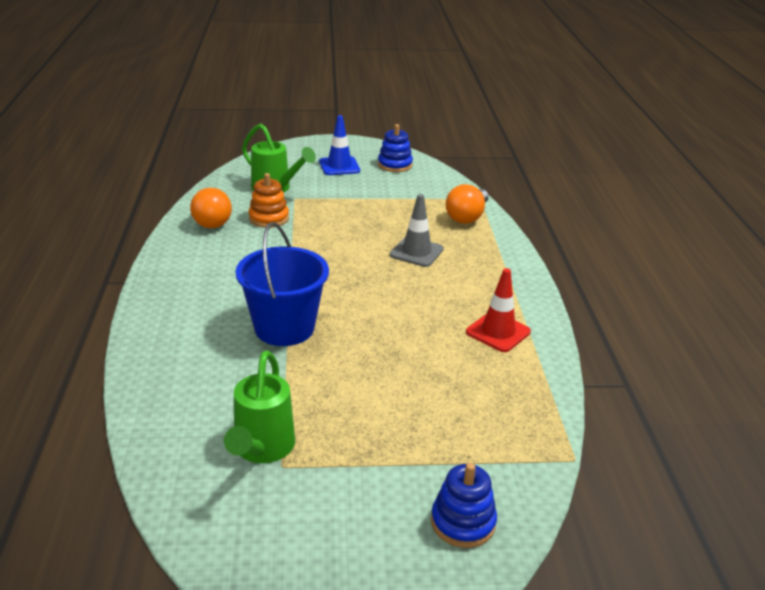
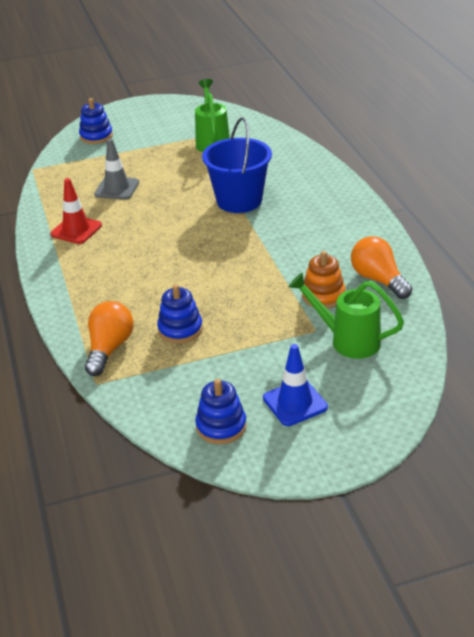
camera: 170 degrees right, 5 degrees up
(404, 218) = (180, 329): none -> blue stacking toy
(416, 252) = (156, 288): grey traffic cone -> grey traffic cone (117, 188)

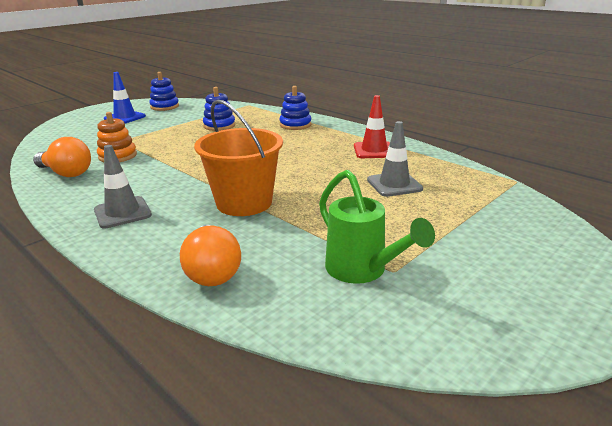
camera: 150 degrees right, 10 degrees down
(96, 136) = (536, 234): blue stacking toy -> blue stacking toy (295, 125)
(109, 348) = (257, 113): orange light bulb -> orange light bulb (212, 271)
(239, 200) = (244, 203): blue bucket -> orange bucket
(332, 214) = (122, 212): none -> grey traffic cone
(348, 340) = (93, 141): green watering can -> none

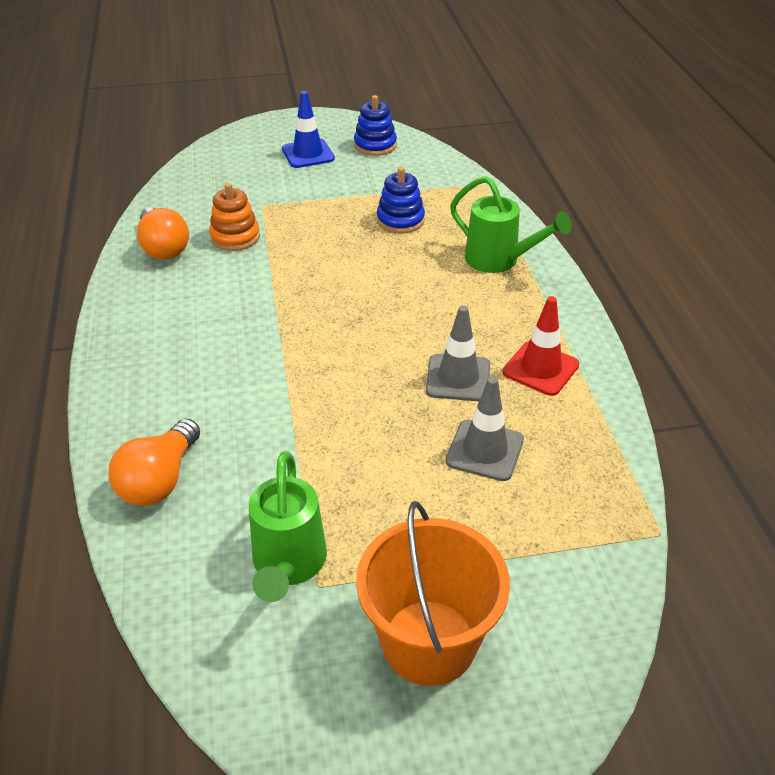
camera: 35 degrees right, 15 degrees up
(122, 212) = (159, 345): grey traffic cone -> grey traffic cone (458, 378)
(244, 203) = (284, 391): orange bucket -> orange bucket (429, 642)
(295, 125) = (499, 260): blue stacking toy -> green watering can

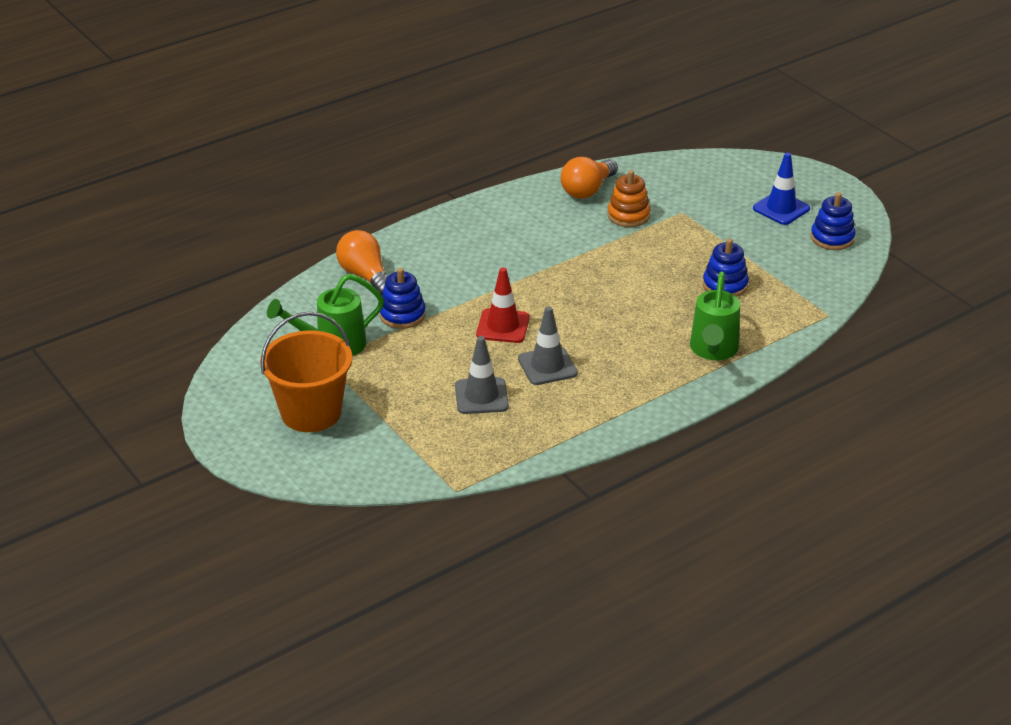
camera: 65 degrees right, 5 degrees down
(159, 480) = (365, 276): orange light bulb -> orange light bulb turned 60 degrees clockwise
(273, 470) = (402, 315): none -> blue stacking toy
(540, 368) = (589, 402): red traffic cone -> red traffic cone (503, 326)

